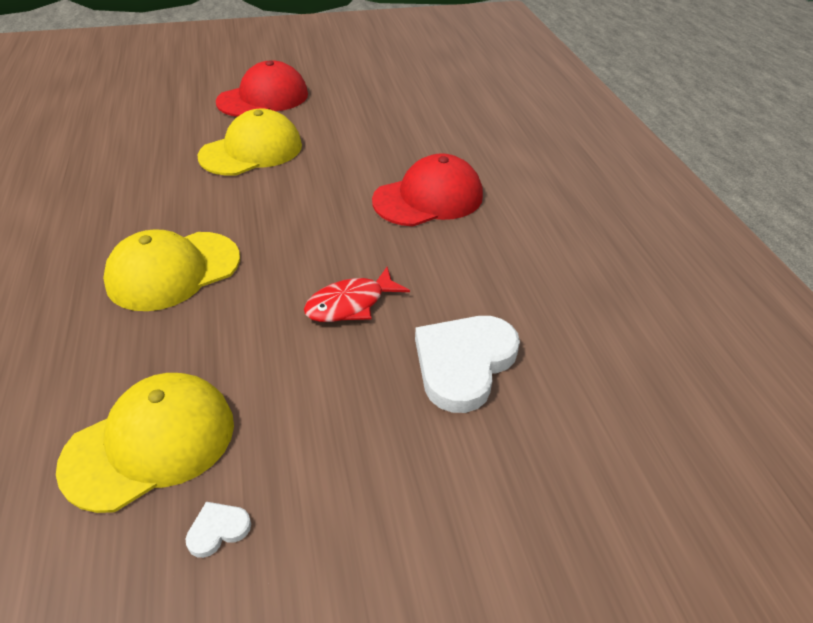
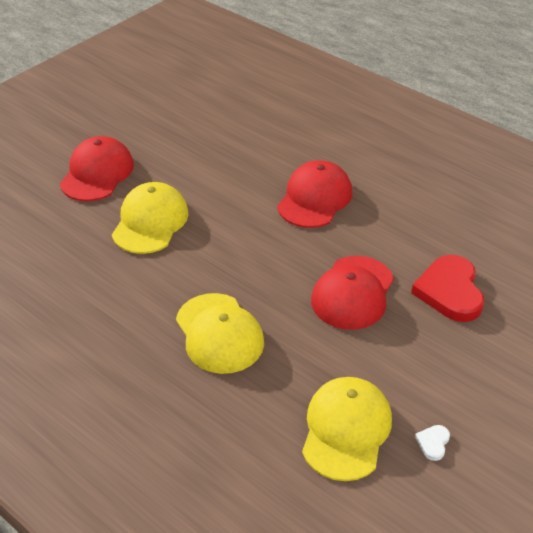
camera: 35 degrees left, 0 degrees up
(173, 271) = (219, 333): yellow cap -> yellow cap turned 45 degrees counterclockwise
(350, 304) = (353, 293): red fish -> red cap
(464, 363) = (450, 291): white heart -> red heart

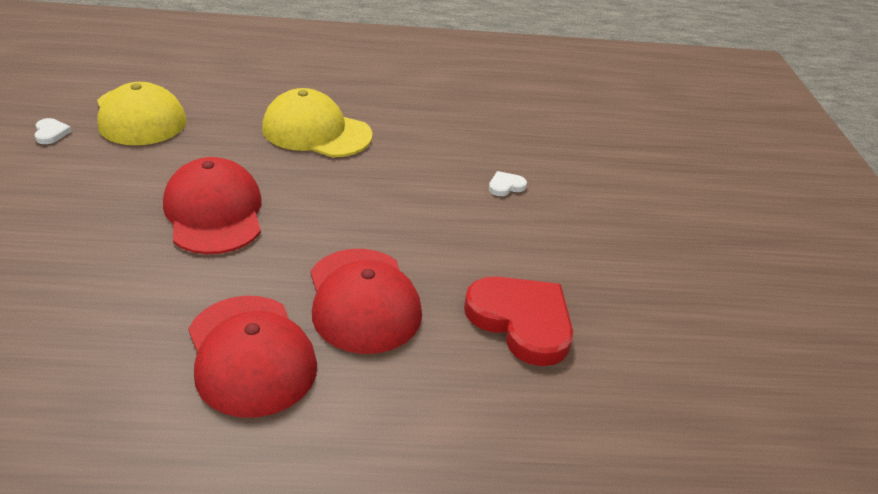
camera: 135 degrees right, 5 degrees down
(97, 173) = (636, 206): red cap -> red cap (250, 355)
(150, 222) = (505, 186): yellow cap -> white heart
(450, 291) = (89, 262): red heart -> red heart (521, 321)

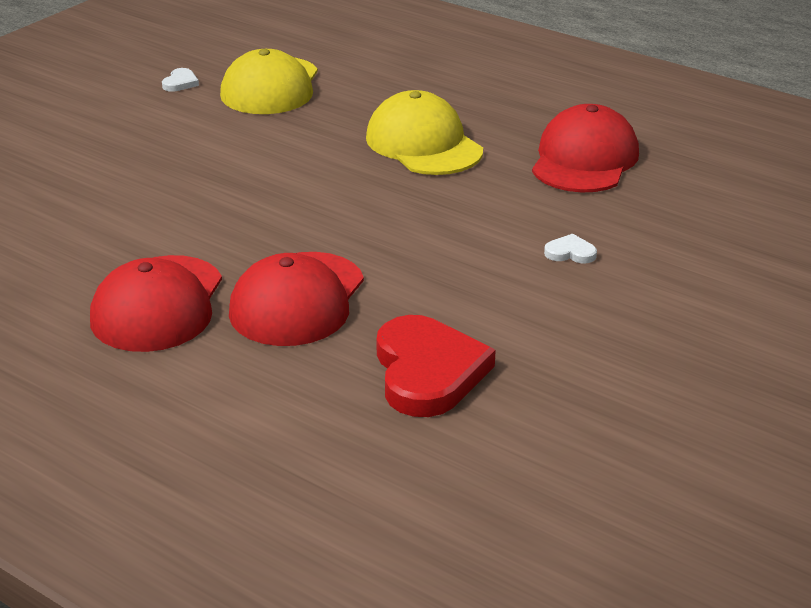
camera: 40 degrees right, 5 degrees down
(214, 212) = (247, 187): red cap -> red cap (584, 159)

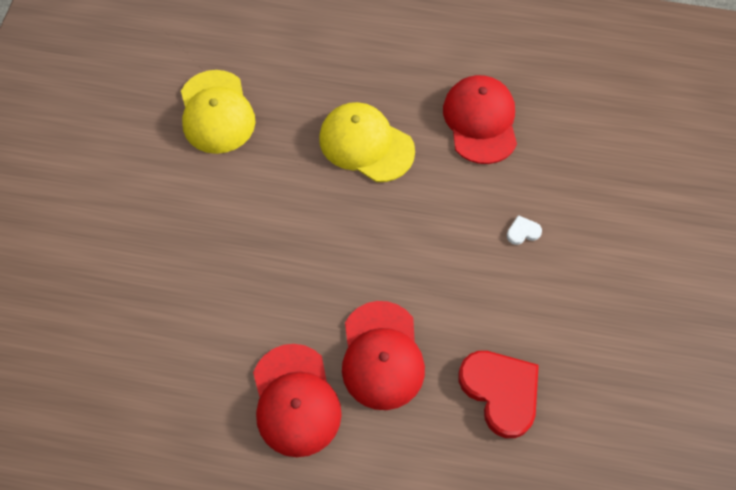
camera: 25 degrees left, 30 degrees up
(180, 83) = (146, 133): white heart -> none

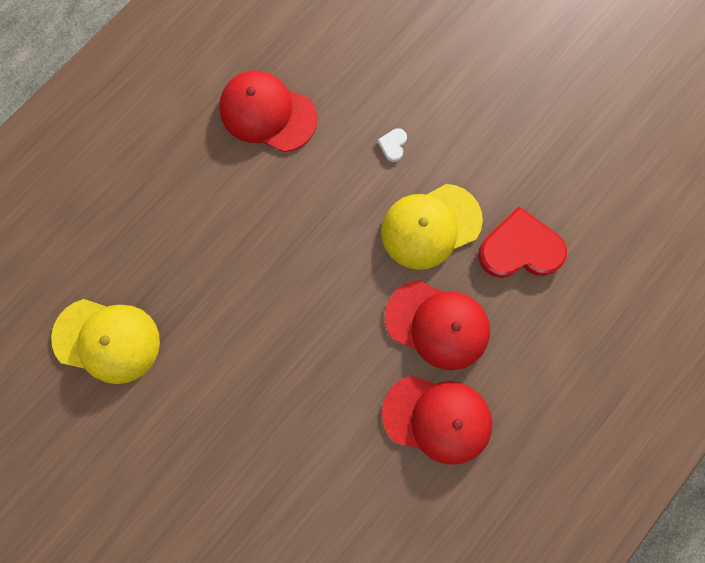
camera: 60 degrees left, 15 degrees up
(366, 144) = (229, 223): yellow cap -> yellow cap (430, 226)

